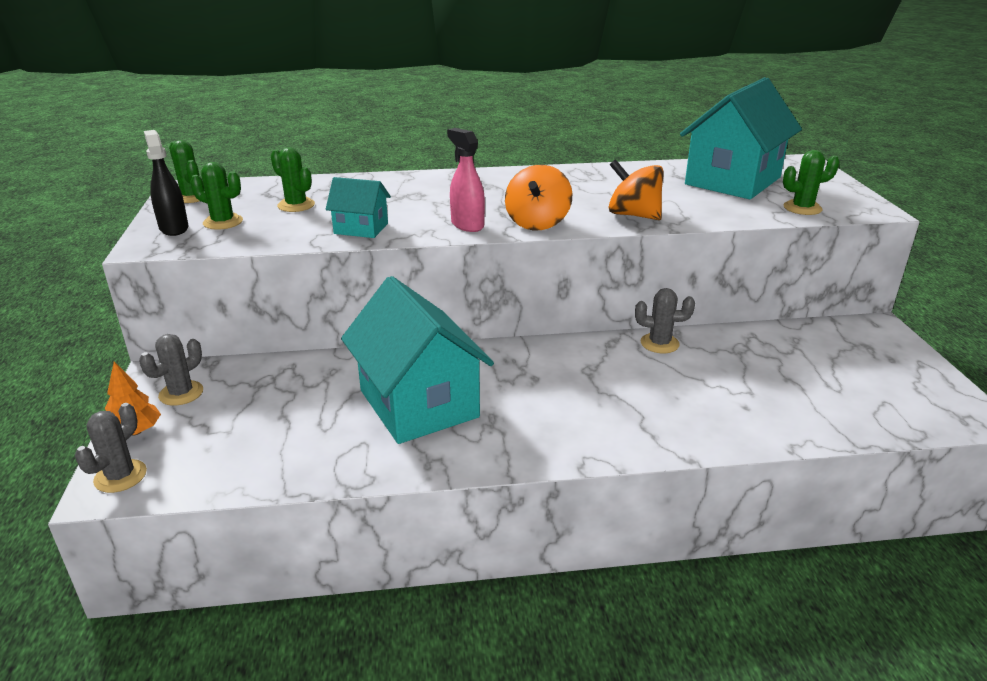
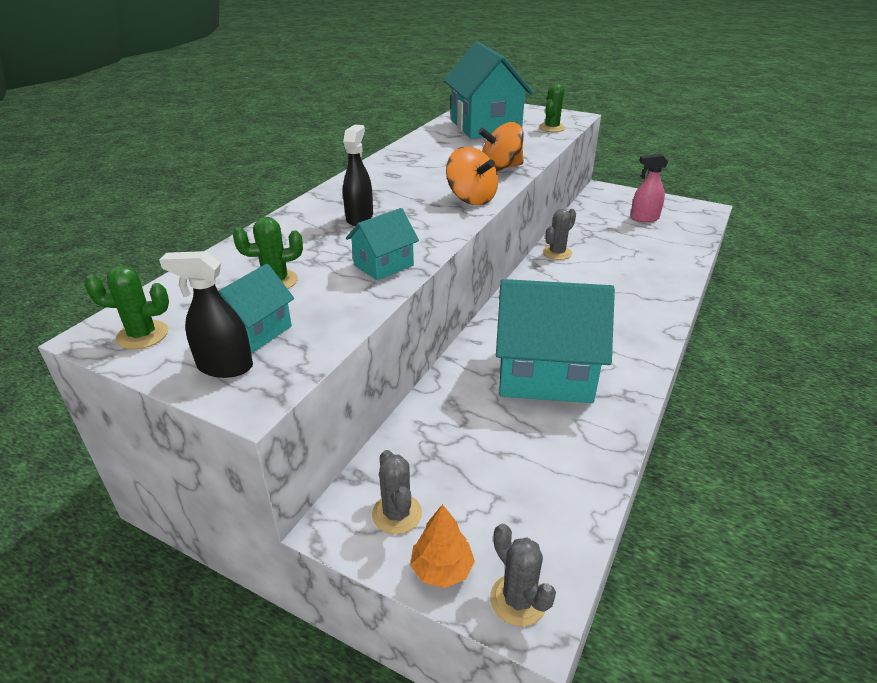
camera: 55 degrees left, 5 degrees up
(223, 222) = (256, 331): green cactus -> turquoise house
(432, 197) = (359, 218): none -> black spray bottle
(467, 225) = (439, 222): pink spray bottle -> pink spray bottle (644, 218)

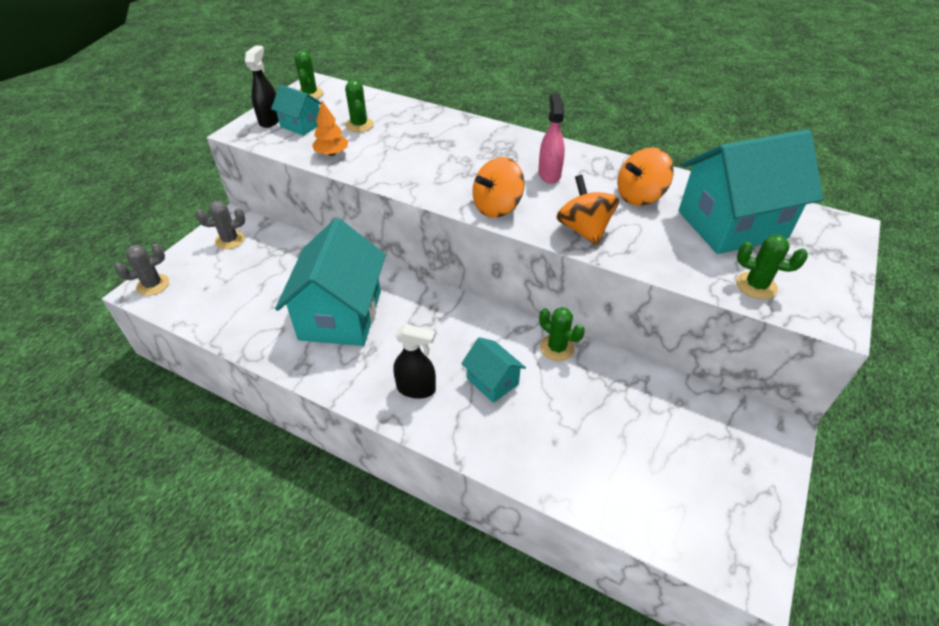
camera: 90 degrees right, 10 degrees up
(359, 218) = (455, 150): black spray bottle -> black spray bottle (416, 389)
(383, 265) = (372, 164): turquoise house -> turquoise house (492, 381)
(442, 569) = (186, 257): orange tree -> orange tree (332, 153)
(450, 148) = (639, 196): none -> orange spinning top
(557, 253) = (557, 348): grey cactus -> green cactus
(644, 218) = (681, 462): pink spray bottle -> pink spray bottle (549, 174)

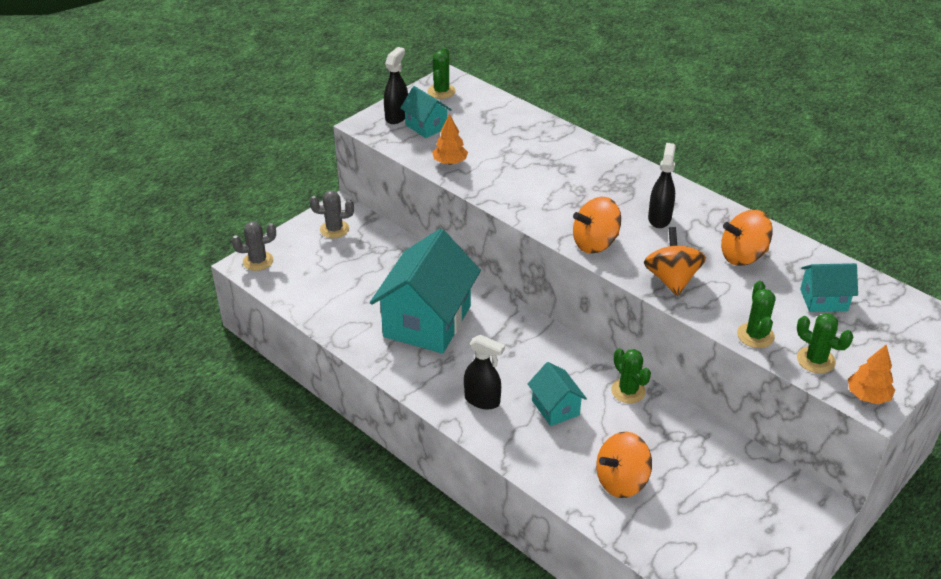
camera: 15 degrees right, 5 degrees down
(359, 125) = (483, 135): green cactus -> green cactus (755, 335)
(549, 174) = (659, 218): pink spray bottle -> black spray bottle
(583, 449) = (621, 481): none -> orange spinning top
(732, 225) = (823, 300): turquoise house -> turquoise house, size x0.48
(824, 313) = (868, 396): none -> orange tree

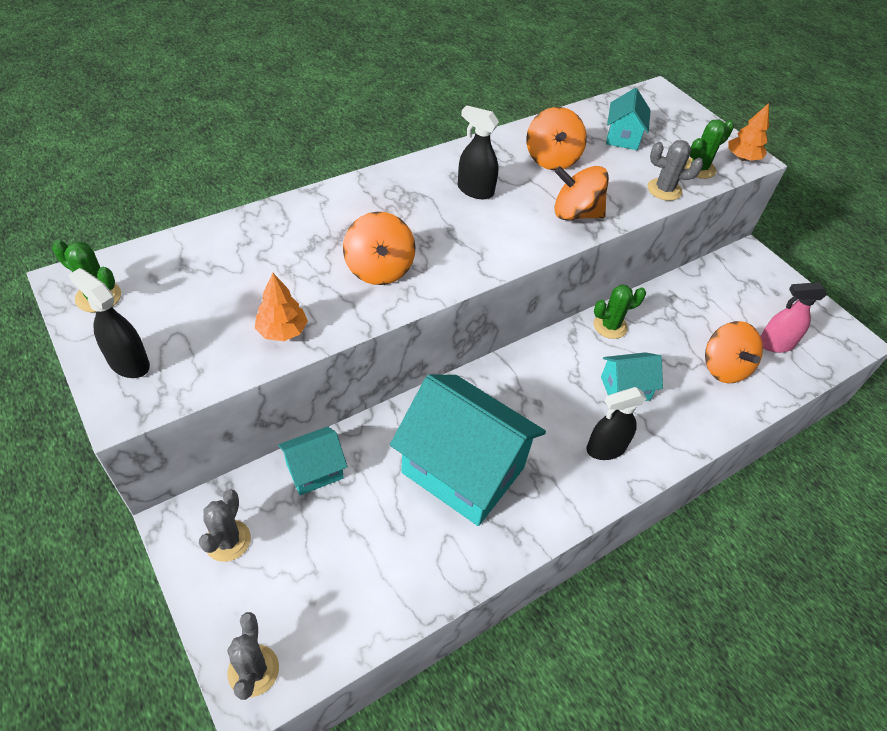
camera: 80 degrees left, 10 degrees up
(426, 126) = (178, 335): turquoise house -> turquoise house (314, 471)
(482, 400) = (605, 448): black spray bottle -> black spray bottle turned 150 degrees counterclockwise
(595, 243) = (501, 248): orange spinning top -> orange spinning top (379, 269)
(681, 526) = (775, 344): none -> pink spray bottle
(755, 335) = (664, 190): green cactus -> grey cactus

